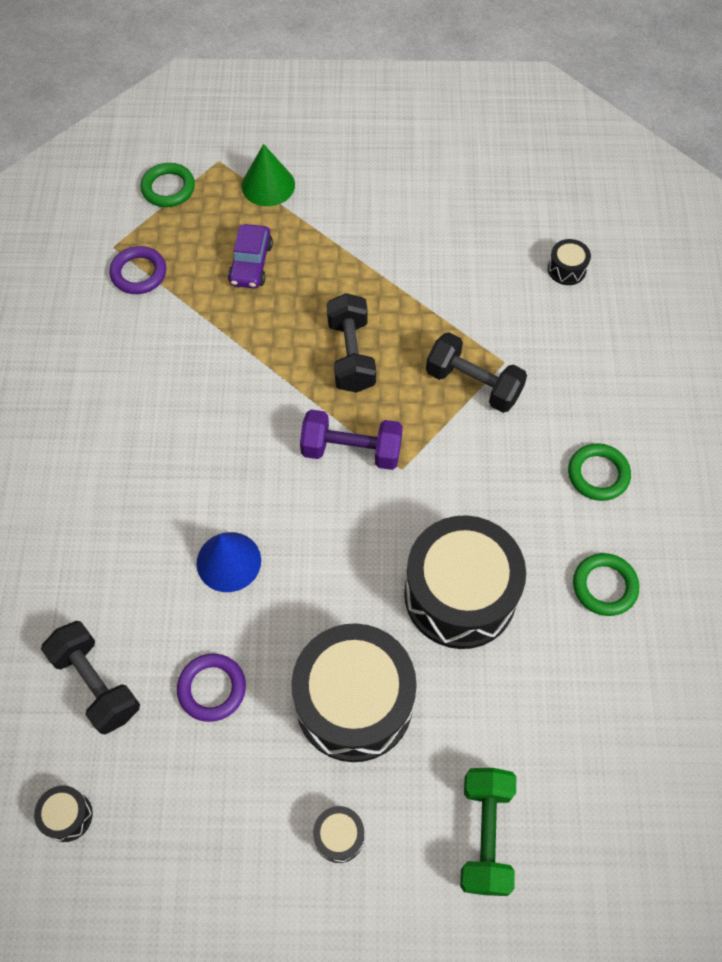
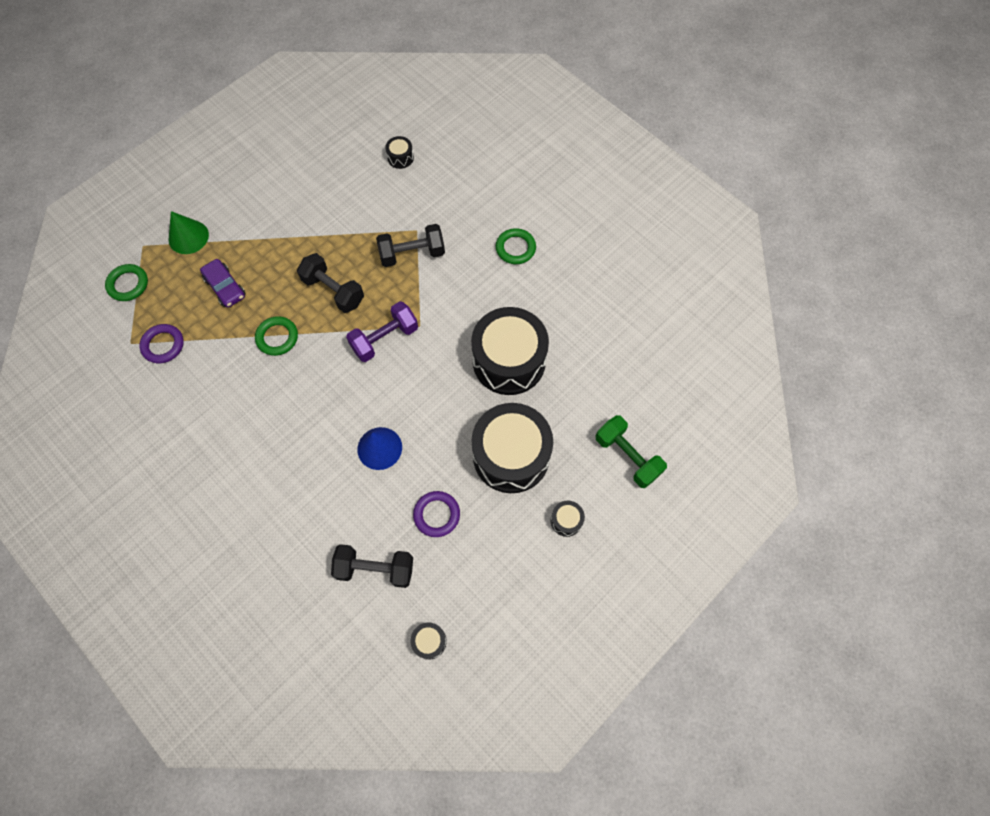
camera: 45 degrees left, 5 degrees up
(604, 586) = (569, 298): green ring -> green ring (277, 337)

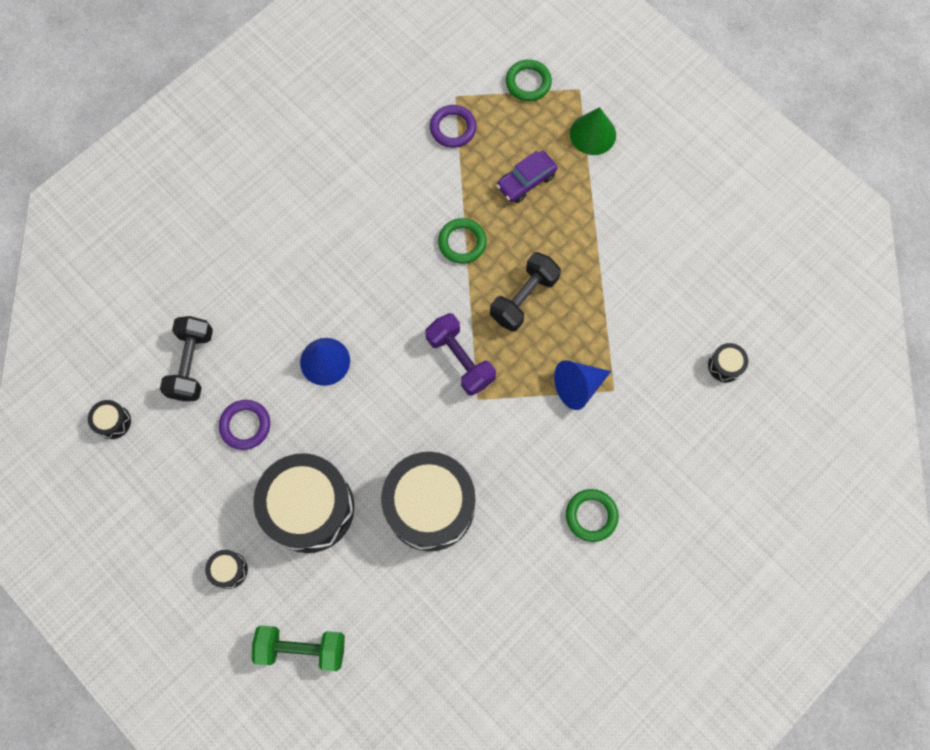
camera: 90 degrees right, 5 degrees up
(412, 254) = (578, 386): black dumbbell -> blue cone
(627, 456) = (302, 648): green dumbbell -> green dumbbell turned 45 degrees clockwise

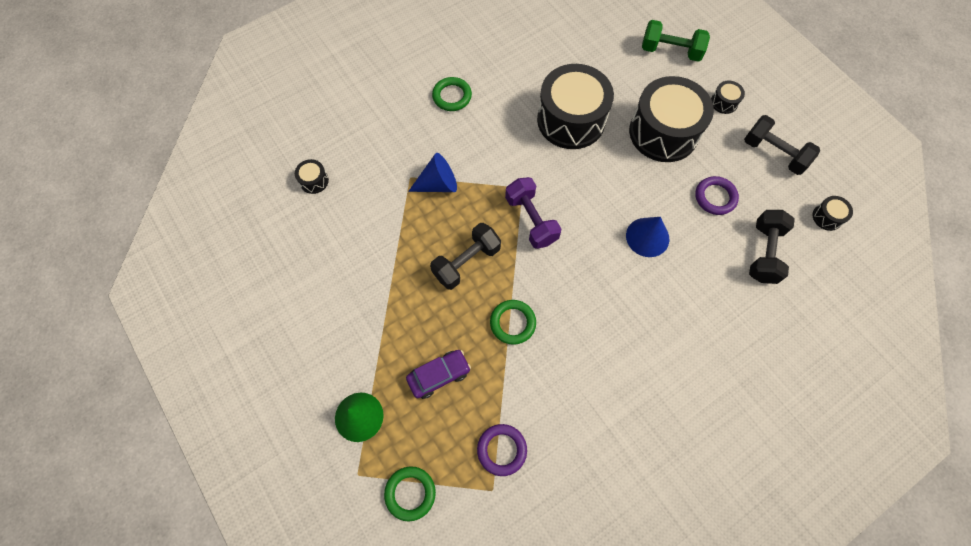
camera: 170 degrees left, 5 degrees down
(169, 500) = (774, 153): none -> black dumbbell

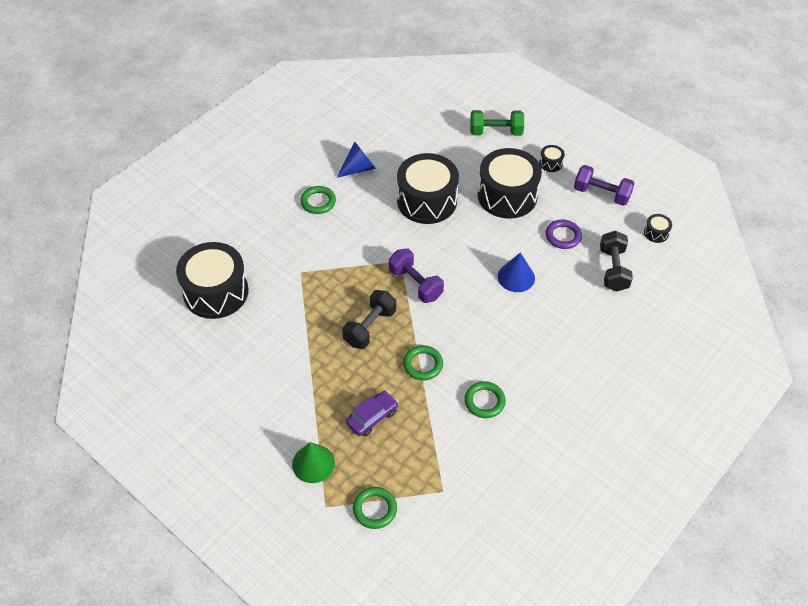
camera: 15 degrees left, 15 degrees down
(314, 181) = (216, 292): black drum -> black drum, size x2.49
(438, 184) = (327, 273): blue cone -> blue cone (359, 168)
(501, 450) = (441, 460): purple ring -> none
(570, 387) = (484, 401): none -> green ring
(774, 153) = (601, 194): black dumbbell -> purple dumbbell

